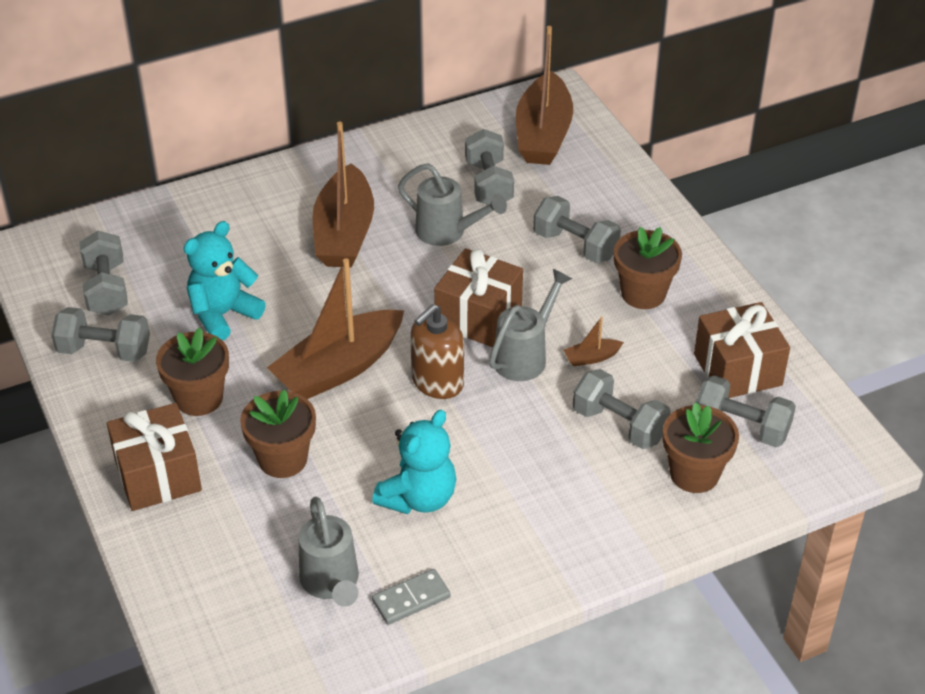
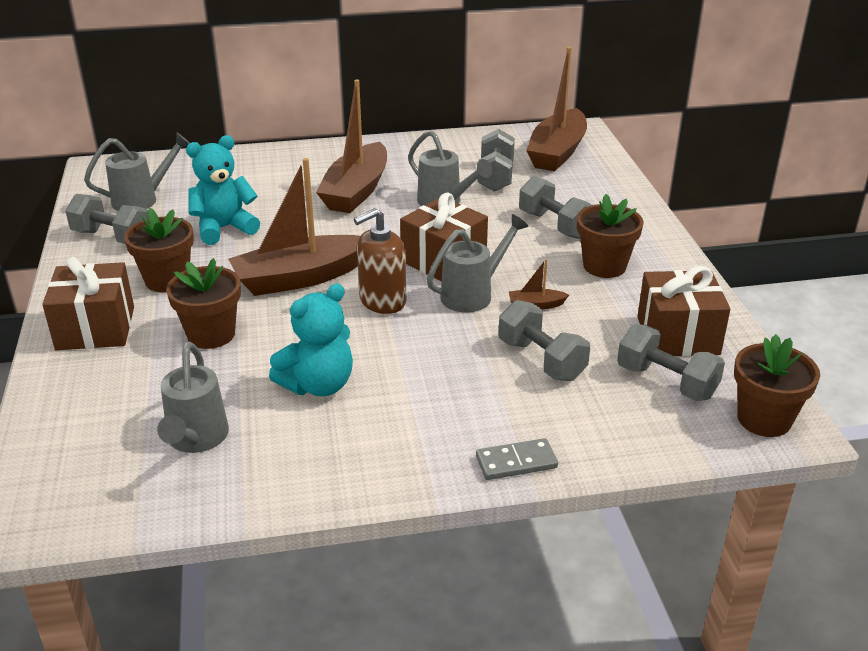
camera: 15 degrees right, 10 degrees down
(107, 289) = (142, 200): grey dumbbell -> grey watering can
(411, 599) = (265, 468): grey domino -> grey domino (516, 462)
(694, 474) = (603, 412): brown flower pot -> brown flower pot (764, 419)

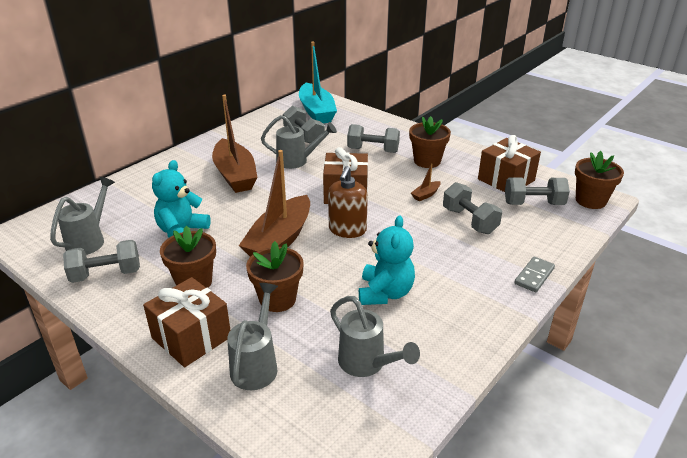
camera: 40 degrees left, 0 degrees up
(473, 294) = (388, 204): grey watering can -> grey watering can (256, 365)
(541, 360) = (469, 221): grey dumbbell -> grey dumbbell turned 45 degrees clockwise
(557, 152) = (316, 111): brown boat -> turquoise boat

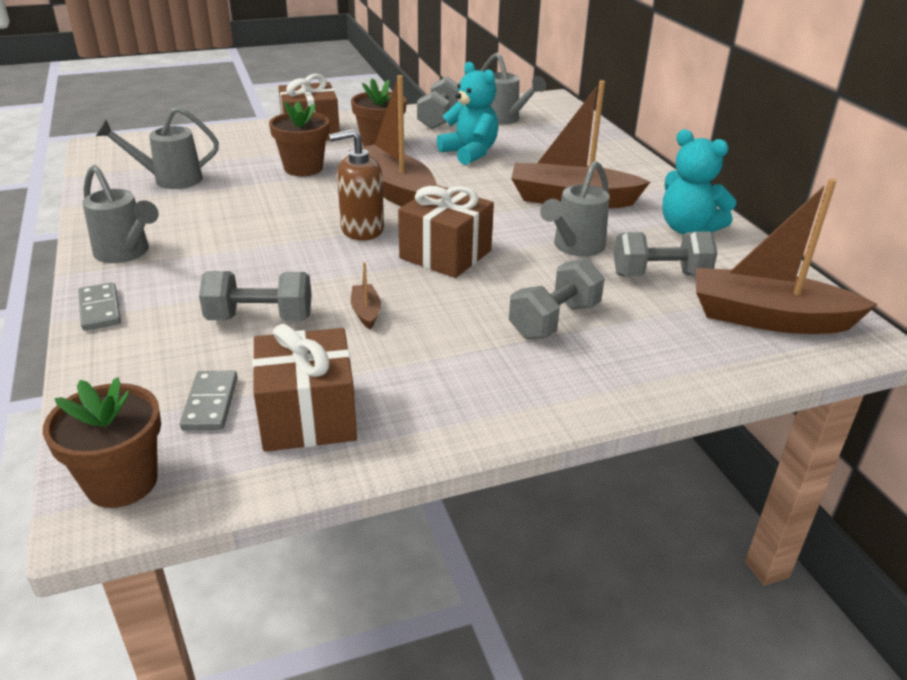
camera: 120 degrees right, 0 degrees up
(256, 365) = (243, 145): grey watering can -> grey watering can (126, 253)
(316, 111) = (768, 318): turquoise boat -> brown boat
(347, 230) = (362, 229): brown soap dispenser -> brown soap dispenser turned 60 degrees counterclockwise
(385, 293) = (230, 214): turquoise teddy bear -> turquoise teddy bear (688, 228)
(427, 161) = (463, 359): brown flower pot -> none
(533, 204) = (210, 403): grey dumbbell -> grey domino

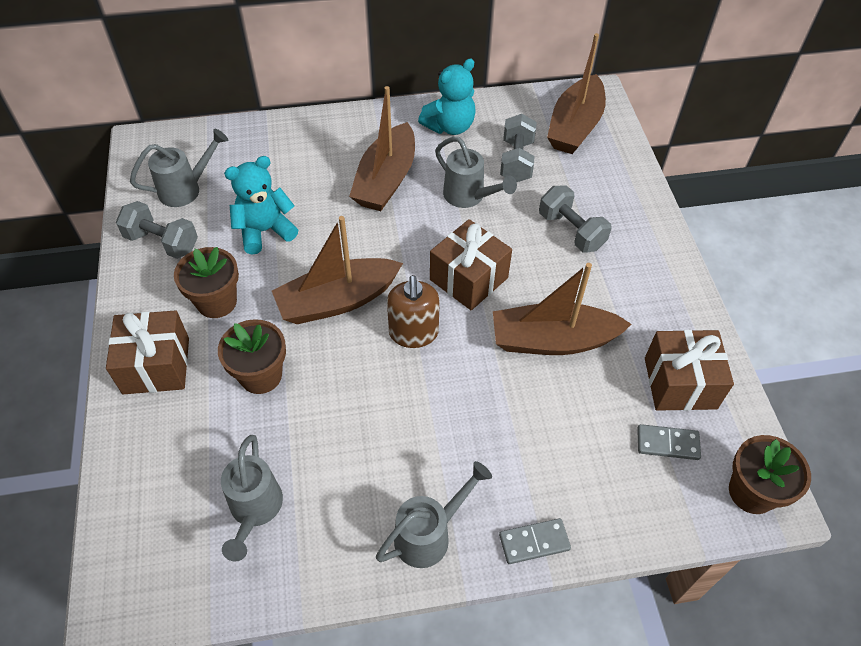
camera: 80 degrees left, 20 degrees up
(260, 318) = (557, 413): grey dumbbell -> none
(366, 312) = (553, 340): brown boat -> brown boat, size x2.48

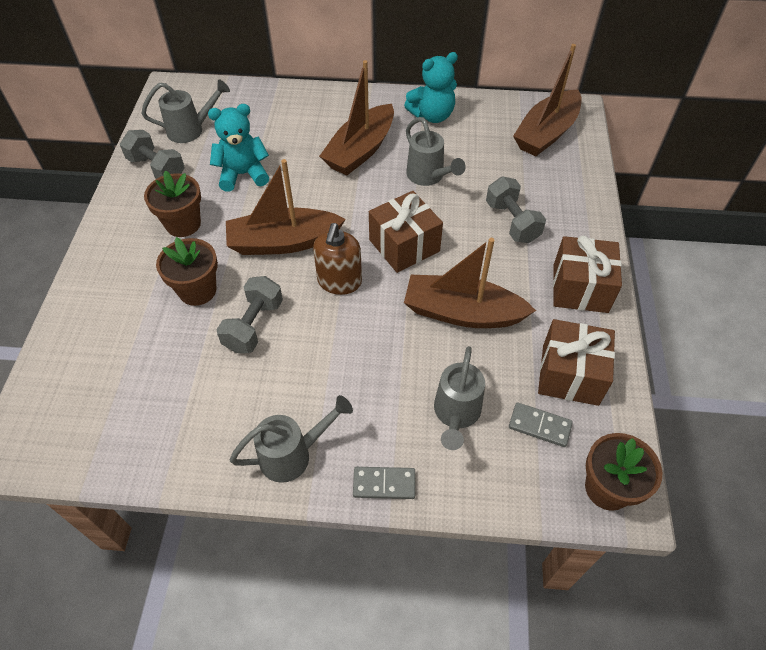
camera: 15 degrees right, 0 degrees up
(156, 365) = (116, 265): brown gift -> brown gift (580, 288)
(255, 510) = (153, 399): grey watering can -> grey watering can (456, 414)
(516, 161) = (482, 154): grey dumbbell -> grey dumbbell (254, 325)

